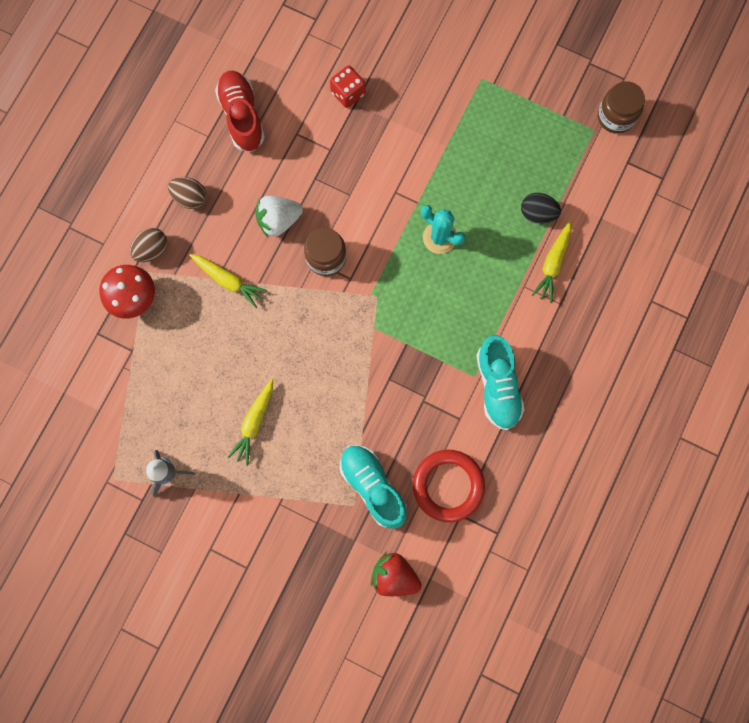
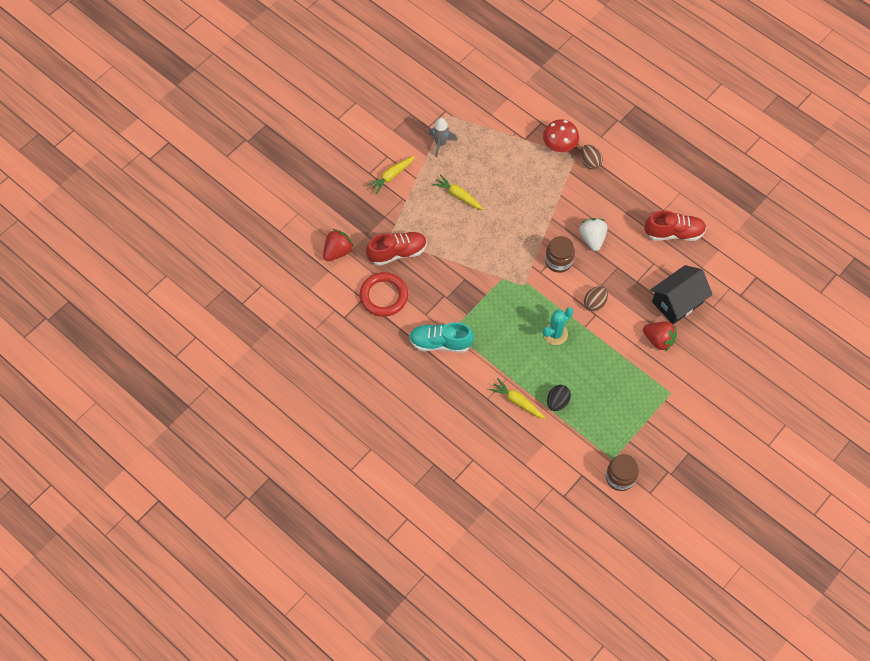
camera: 105 degrees right, 15 degrees down
(190, 197) = (621, 191): brown egg -> brown egg (595, 303)
(228, 281) = (557, 201): yellow carrot -> yellow carrot (391, 176)
(348, 93) = (677, 302): red dice -> black house
(372, 486) = (397, 253): turquoise shoe -> red shoe
(410, 106) = (658, 340): none -> red strawberry

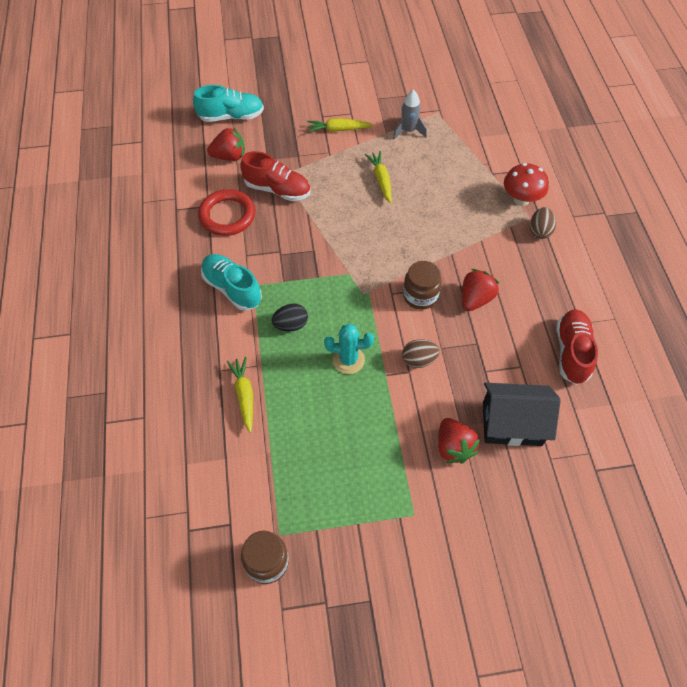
camera: 40 degrees right, 5 degrees down
(304, 219) = (231, 116): none -> turquoise shoe
(557, 402) = (283, 427): black egg -> black egg (291, 325)
(592, 239) = (475, 299): white strawberry -> red strawberry
(673, 233) = (572, 352): red shoe -> red shoe turned 120 degrees counterclockwise

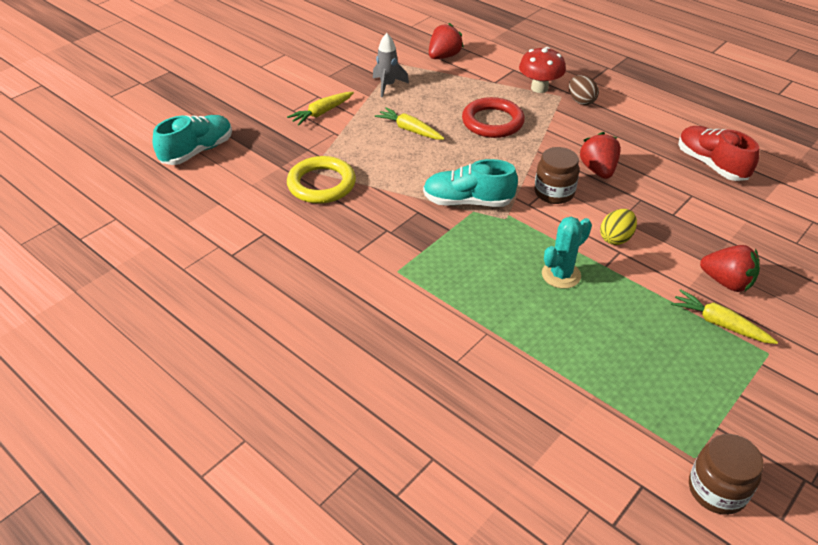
camera: 40 degrees left, 15 degrees down
(227, 215) = (296, 230): red ring -> red ring (492, 122)
(229, 156) = (236, 183): red strawberry -> red strawberry (444, 56)
(232, 288) = (379, 286): turquoise shoe -> turquoise shoe (468, 201)
(244, 395) = (508, 365): yellow carrot -> yellow carrot (719, 323)
(277, 189) = (321, 184): red shoe -> yellow ring
(291, 325) = (475, 280): black egg -> none
(419, 360) = (615, 238): brown egg -> yellow egg
(512, 424) = (741, 237): black house -> none

